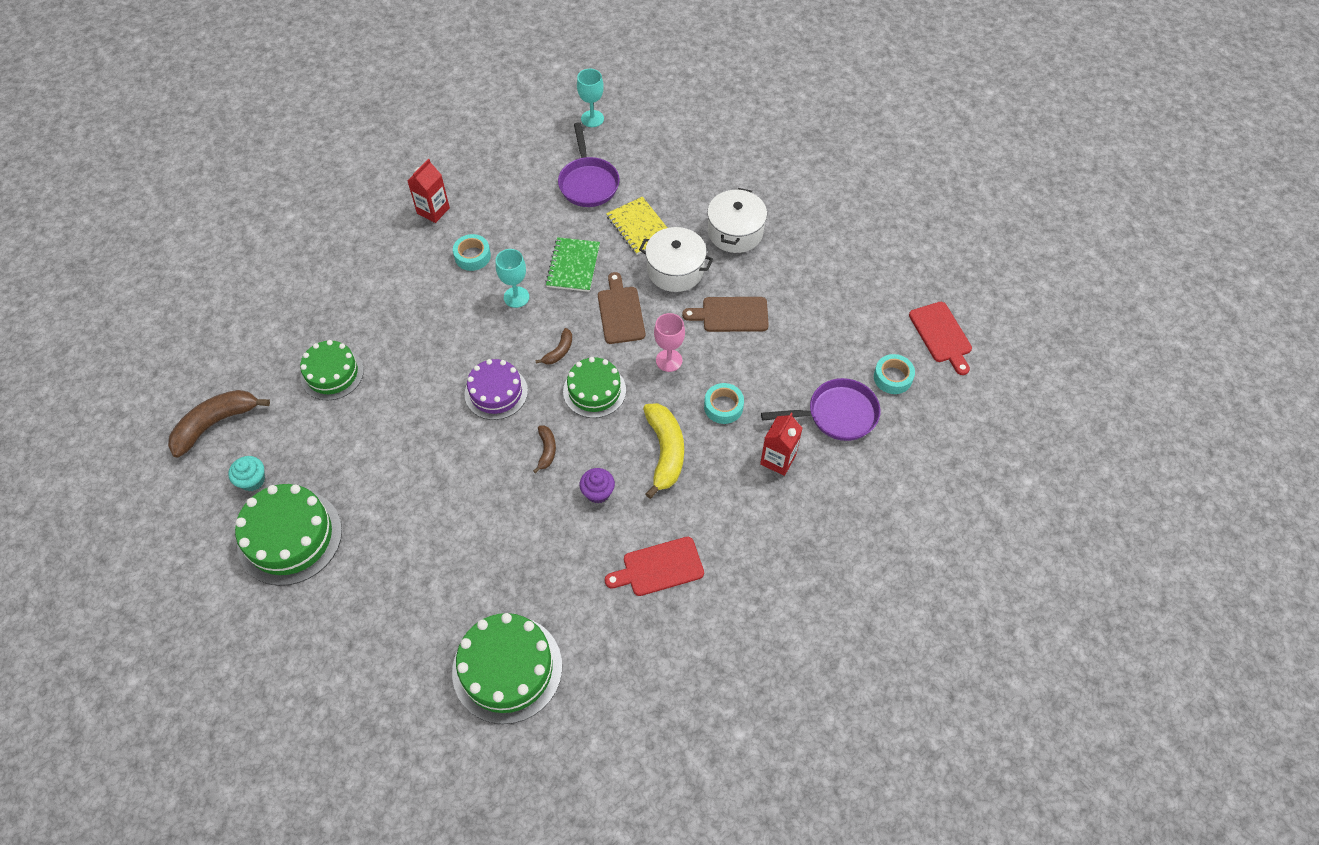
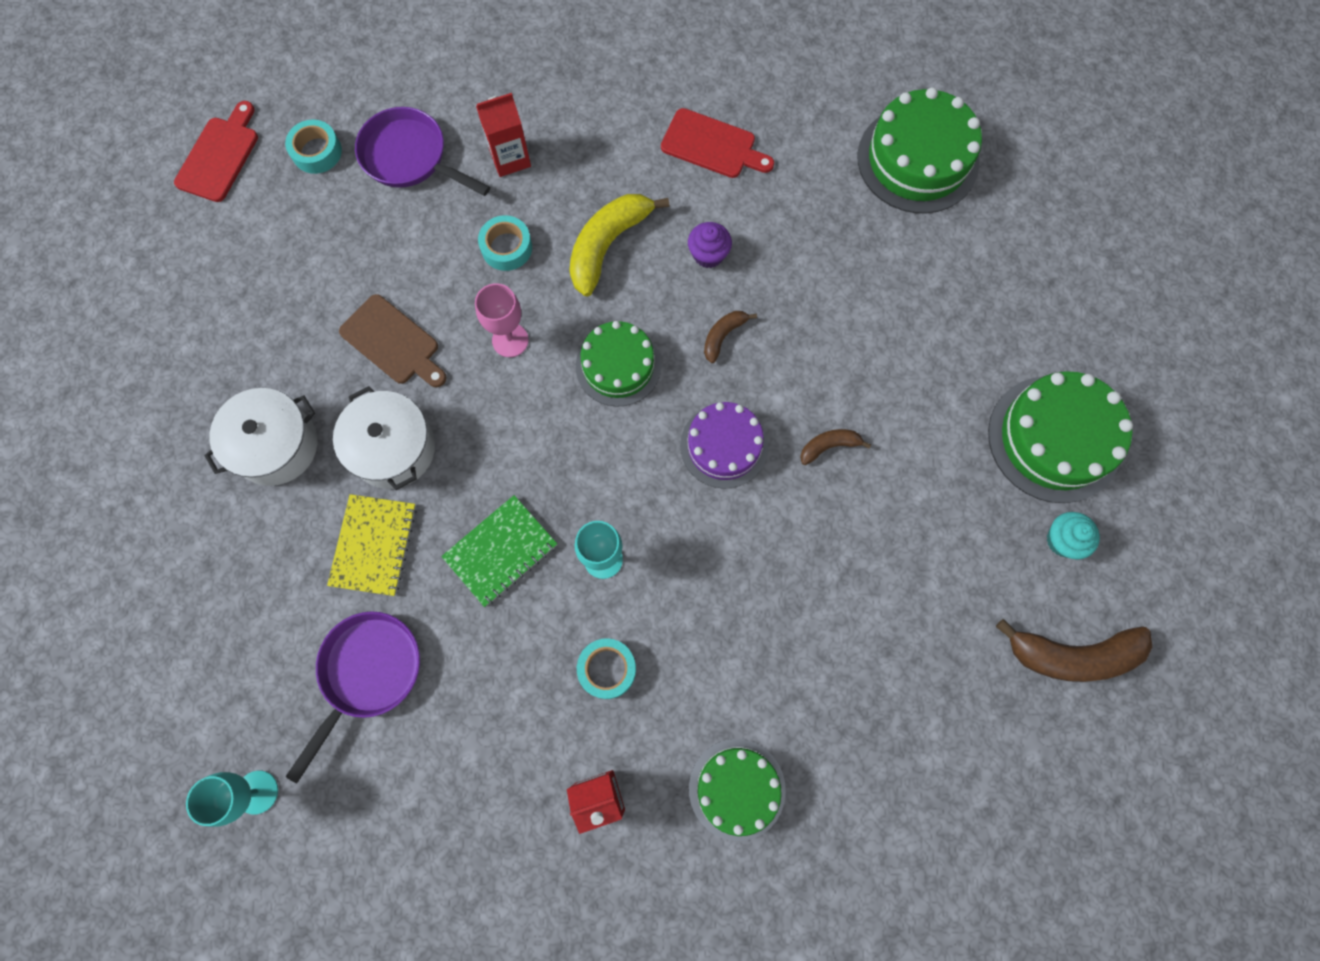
camera: 140 degrees left, 15 degrees up
(332, 373) = (894, 620): green cake -> green cake (737, 789)
(559, 351) = (615, 444): brown banana -> brown banana (829, 446)
(620, 312) = (505, 441): brown cutting board -> none

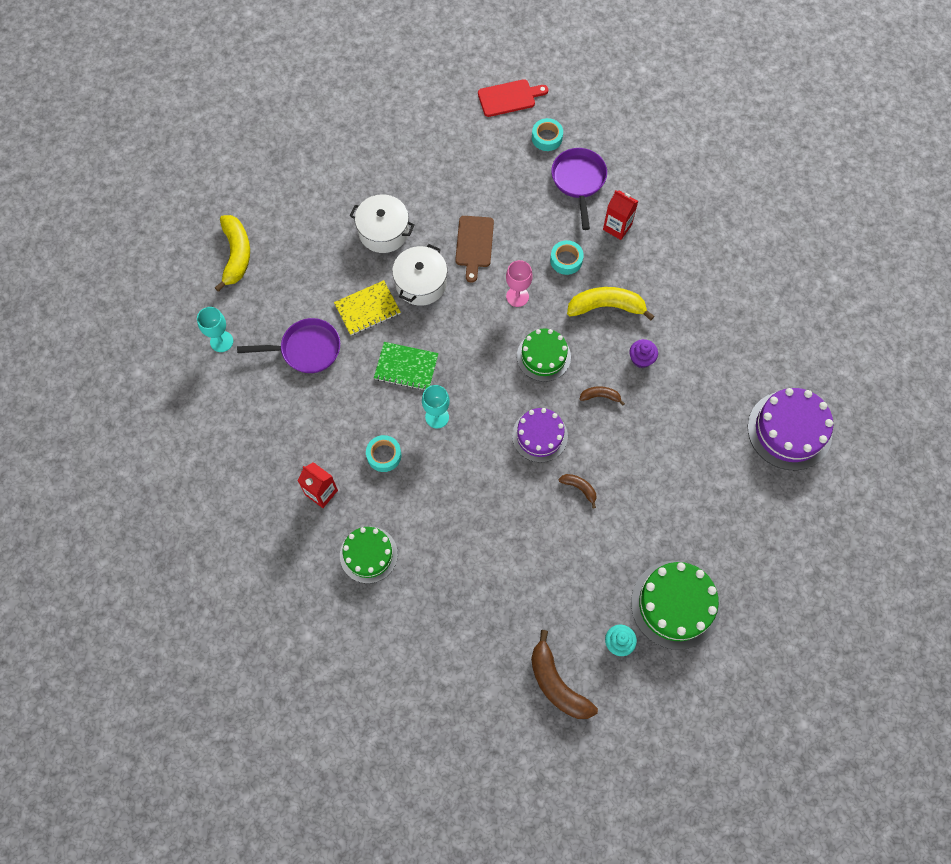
camera: 55 degrees right, 5 degrees down
(137, 678) = (236, 255): none -> yellow banana
(712, 145) = (708, 319): red cutting board -> none
(917, 159) = (789, 430): green cake -> purple cake

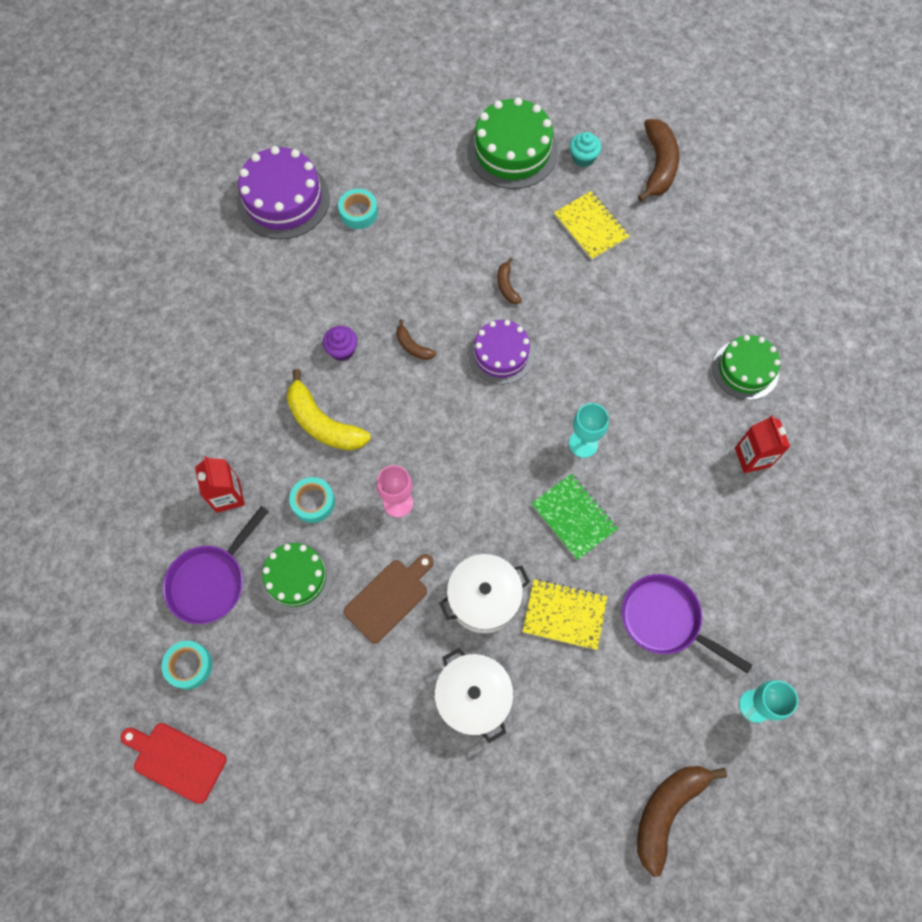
camera: 140 degrees left, 0 degrees up
(236, 255) = (667, 811): yellow banana -> brown banana
(384, 455) = (664, 446): turquoise tape -> turquoise tape (358, 213)
(543, 356) = (429, 422): green cake -> green cake (296, 577)
(562, 584) = (591, 227): none -> yellow notebook

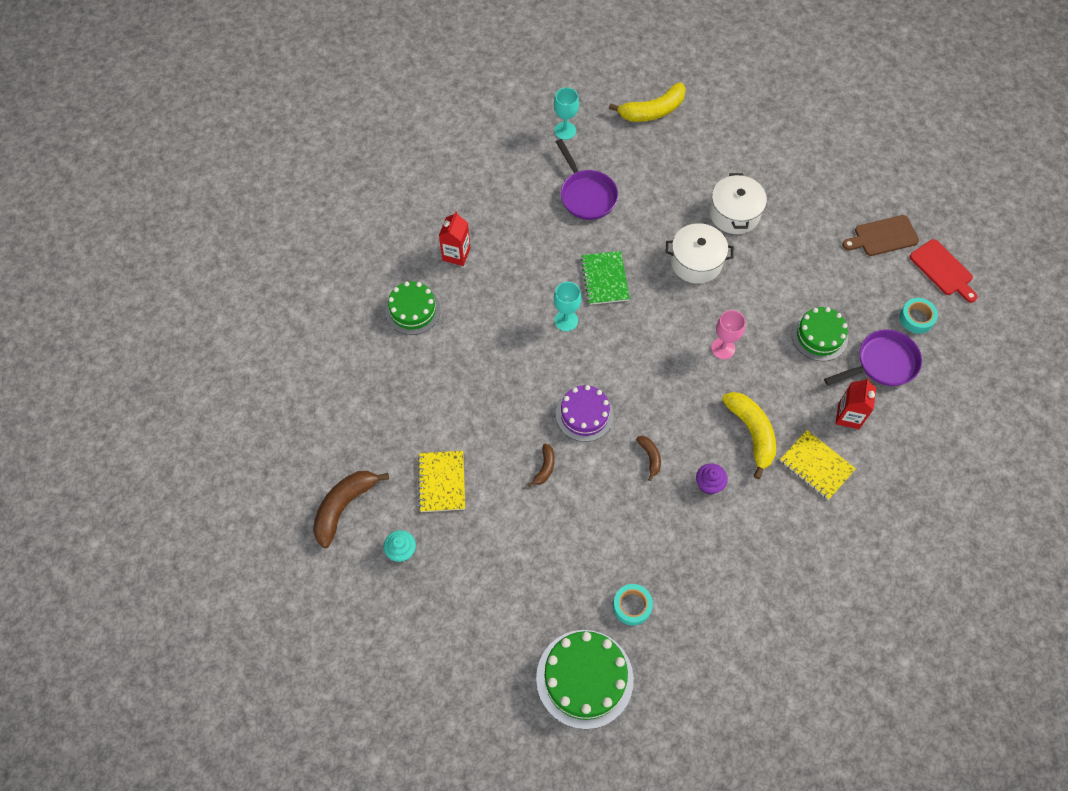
camera: 150 degrees left, 5 degrees down
(283, 199) = (694, 659): purple cake -> none
(313, 502) = (785, 379): turquoise tape -> none
(389, 598) = (760, 293): brown cutting board -> brown cutting board (883, 236)
(512, 151) = (458, 594): green cake -> green cake (584, 678)
(564, 614) = (648, 228): yellow notebook -> yellow notebook (816, 465)
(667, 811) = (652, 111): brown banana -> yellow banana

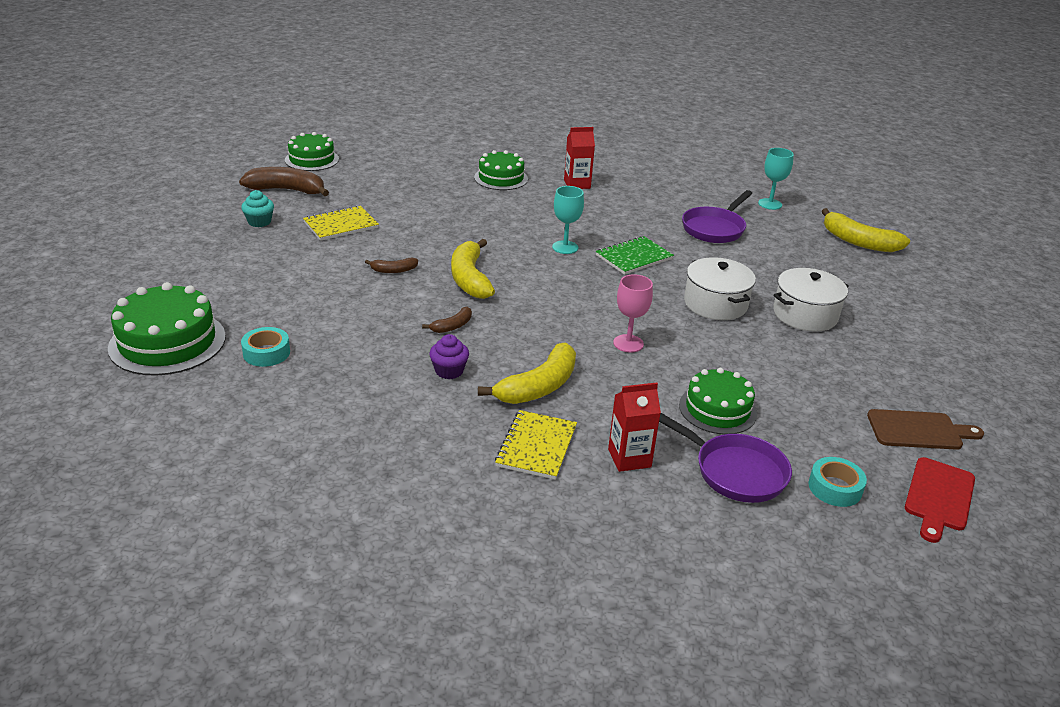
camera: 60 degrees right, 30 degrees down
(283, 462) = (312, 159): none -> green cake
(584, 415) = (470, 278): purple cake -> yellow banana
(883, 236) = (918, 430): brown cutting board -> brown cutting board turned 135 degrees clockwise

